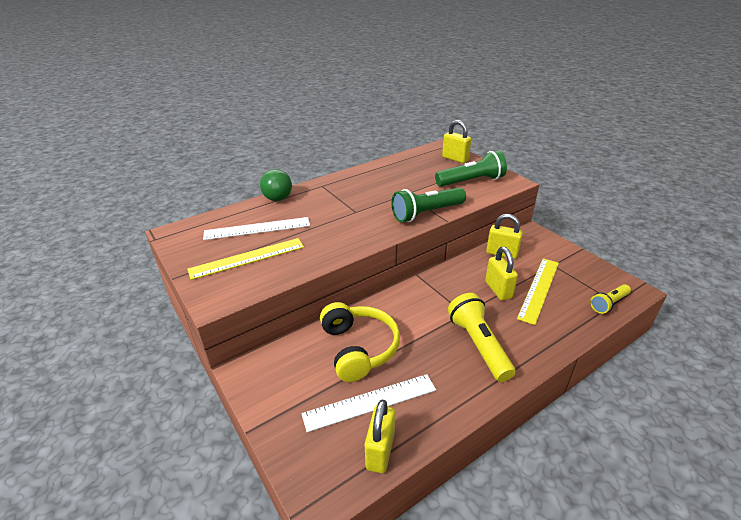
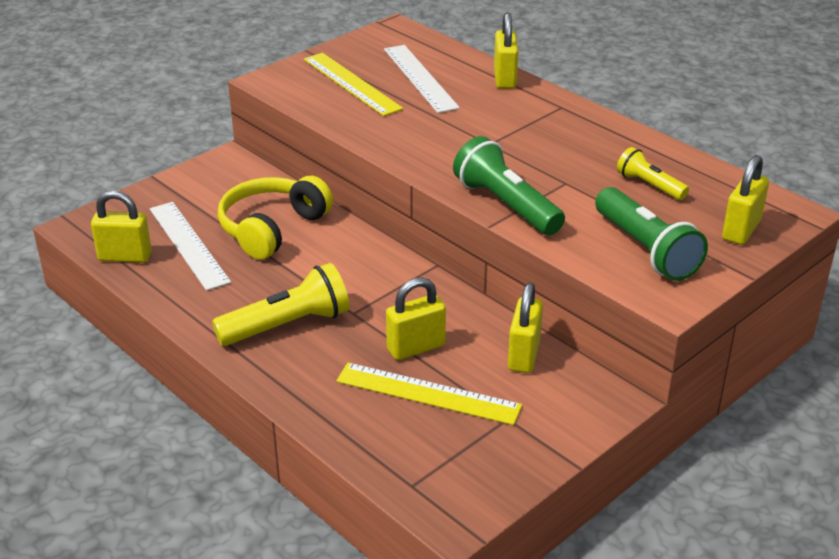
camera: 80 degrees right, 0 degrees up
(278, 199) = (505, 79): green ball -> yellow padlock
(359, 348) = (272, 228): yellow headphones -> yellow headphones turned 150 degrees clockwise
(609, 304) = (405, 475): yellow flashlight -> yellow flashlight (649, 185)

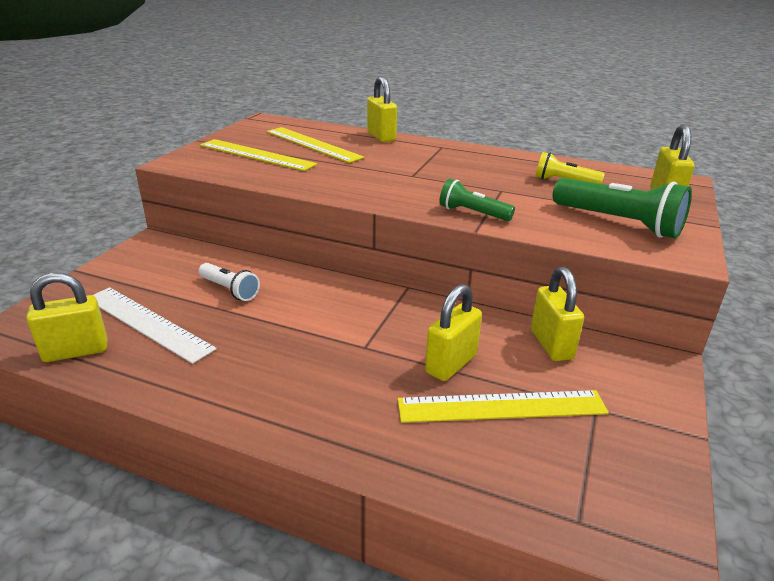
camera: 25 degrees left, 5 degrees down
(272, 228) = (230, 290): yellow headphones -> white flashlight
(287, 325) = (305, 376): yellow flashlight -> none
(420, 78) = (313, 144): white ruler -> yellow ruler
(506, 205) = (472, 213): green flashlight -> green flashlight, size x0.59

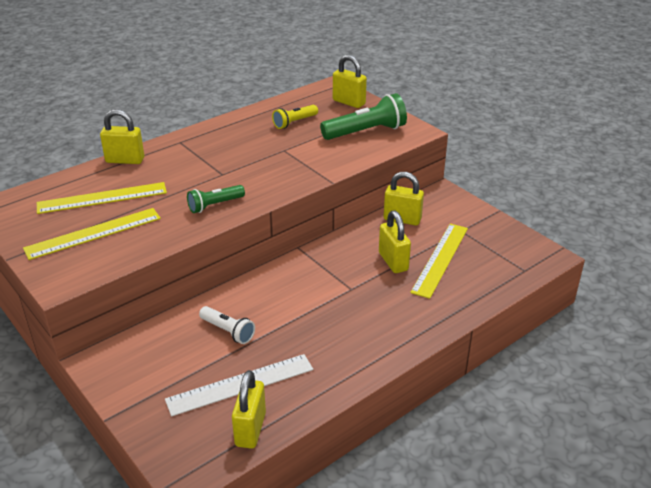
camera: 60 degrees left, 5 degrees up
(230, 290) = (228, 331): white flashlight -> white flashlight turned 60 degrees clockwise
(472, 213) = (308, 174): green flashlight -> green flashlight (215, 205)

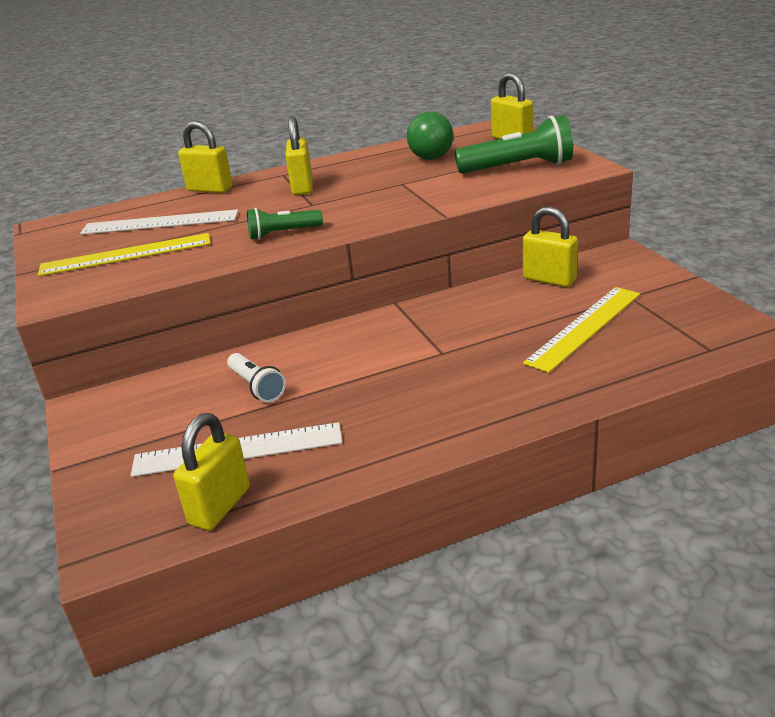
camera: 20 degrees right, 5 degrees down
(102, 198) = (160, 222): yellow ruler -> white ruler
(294, 122) = (431, 158): yellow flashlight -> green ball
(393, 262) = (515, 326): yellow padlock -> yellow padlock (302, 187)

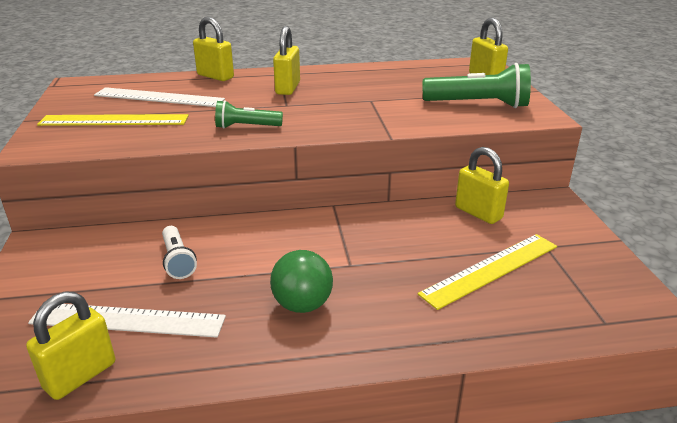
camera: 10 degrees right, 0 degrees up
(431, 158) = (407, 82): green ball -> green ball (302, 305)

